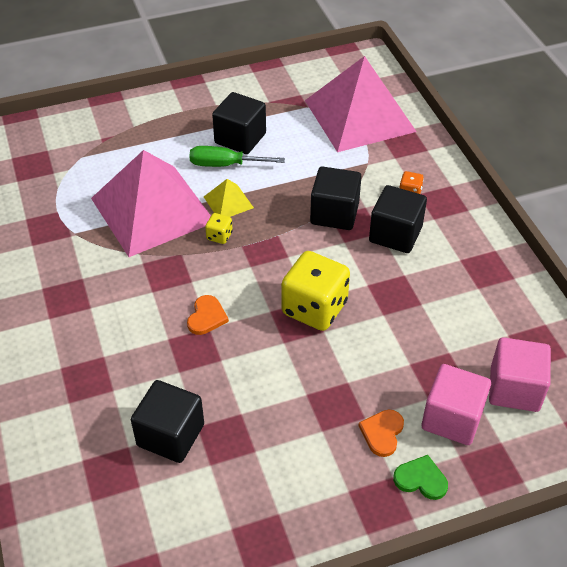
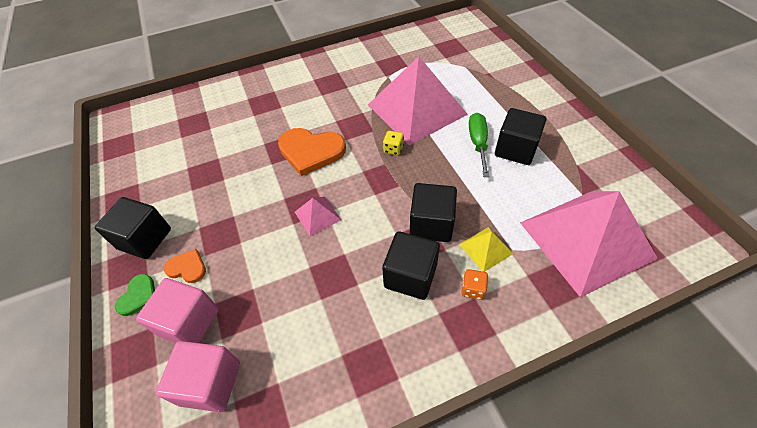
camera: 90 degrees right, 5 degrees up
(170, 435) = (213, 146): black cube -> black cube (145, 239)
(206, 317) = (311, 151): orange heart -> orange heart, size x1.95
(228, 202) = (433, 150): yellow pyramid -> yellow pyramid (485, 248)
(314, 308) = (317, 215): yellow dice -> pink pyramid

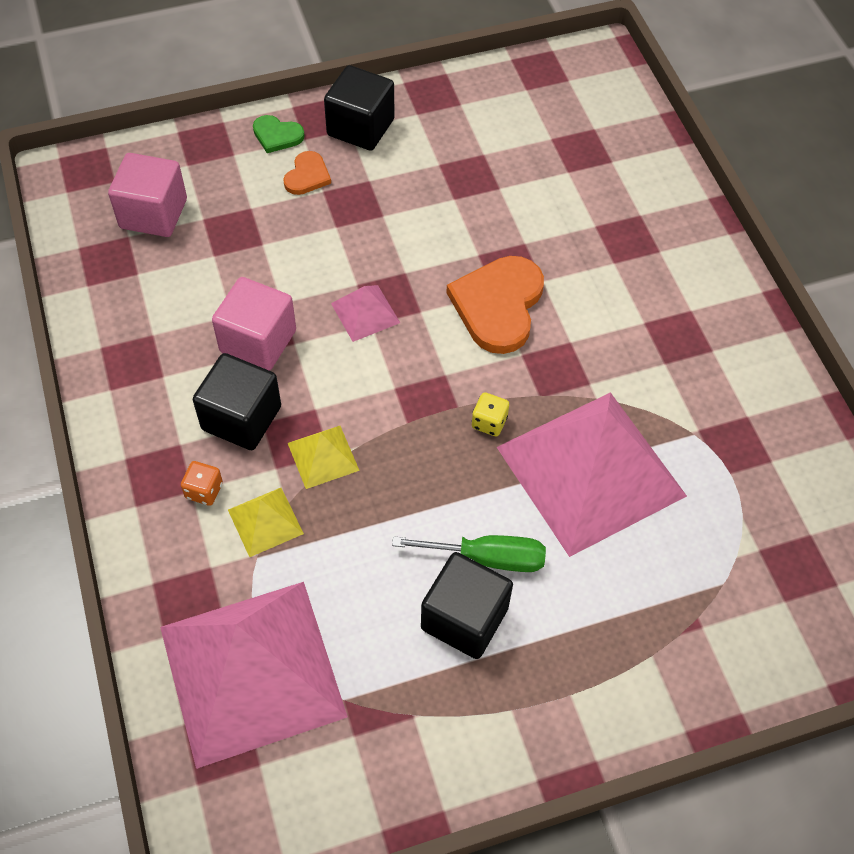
camera: 90 degrees right, 5 degrees up
(189, 322) = (231, 187): pink cube -> pink cube (258, 341)
(431, 224) = (323, 456): black cube -> yellow pyramid

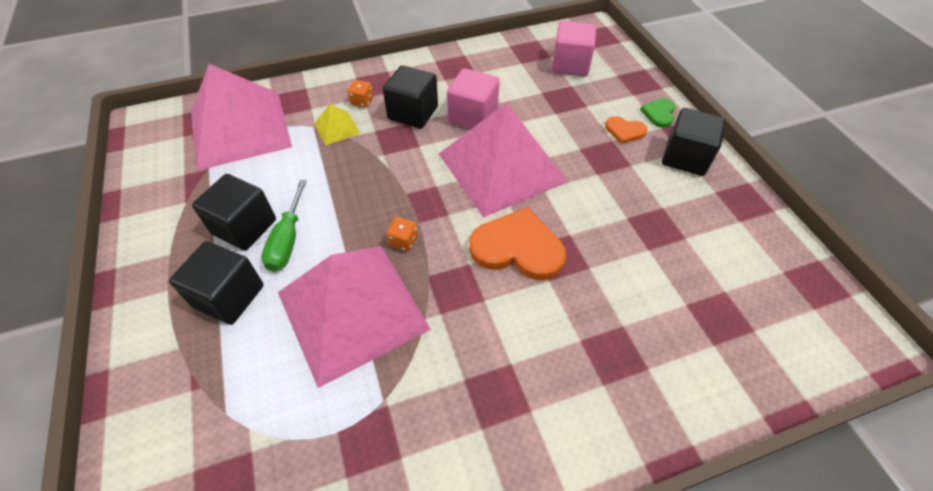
camera: 90 degrees right, 5 degrees down
(323, 456) = (381, 151): yellow pyramid -> none
(365, 313) = (501, 167): pink pyramid -> pink pyramid, size x2.44
(489, 422) = (403, 241): yellow dice -> orange dice
(577, 613) = (229, 296): none -> black cube

